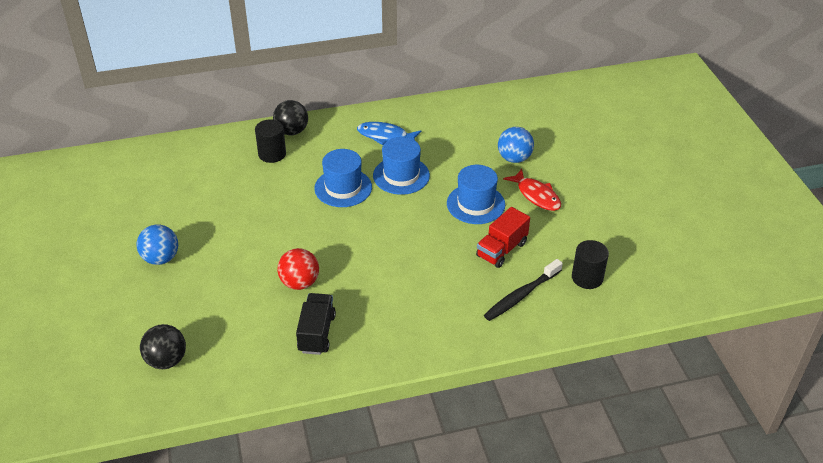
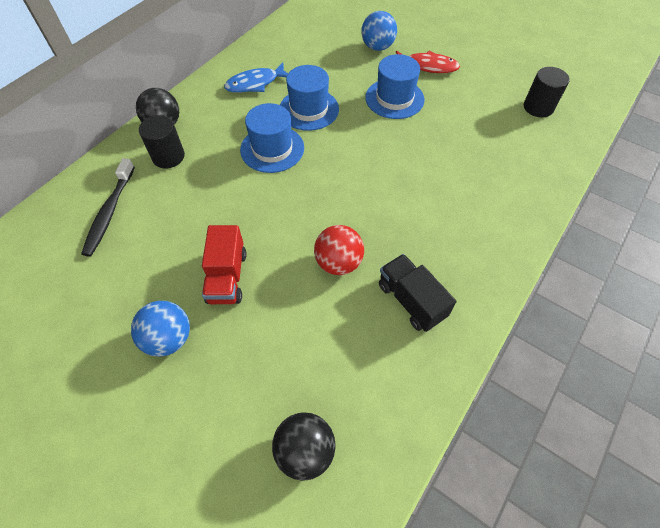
camera: 40 degrees left, 15 degrees up
(501, 250) = (458, 123): red truck -> red truck (227, 277)
(521, 295) = (516, 150): black toothbrush -> black toothbrush (110, 212)

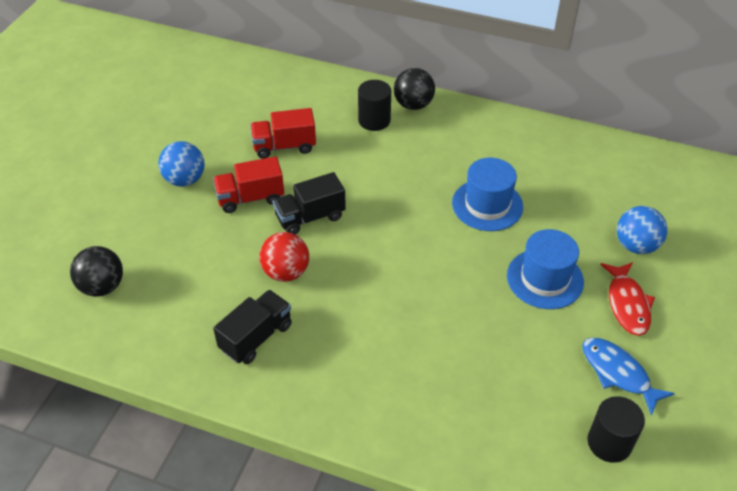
camera: 75 degrees right, 10 degrees down
(110, 212) = (297, 106): black toothbrush -> none
(165, 234) = (284, 146): none -> red truck
(255, 83) = (506, 152): blue fish -> blue fish (618, 373)
(272, 149) = (414, 189): blue hat -> none
(275, 231) = (310, 217): none -> black truck

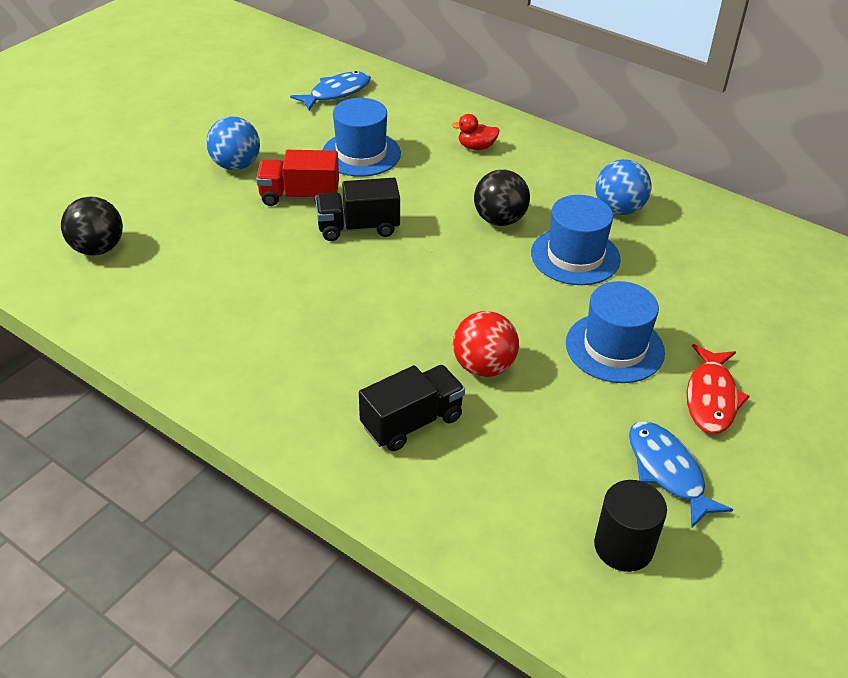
camera: 15 degrees right, 5 degrees down
(240, 90) = (336, 93): none -> blue fish
(256, 337) = (240, 333): black truck -> black truck (412, 422)
(284, 146) = (361, 154): red truck -> blue hat
(286, 272) = (305, 276): red ball -> red ball (483, 367)
(374, 120) = (476, 147): black cylinder -> red duck
(413, 105) = (529, 140): black ball -> black ball (499, 220)
(636, 245) = (749, 336): blue ball -> blue ball (619, 209)

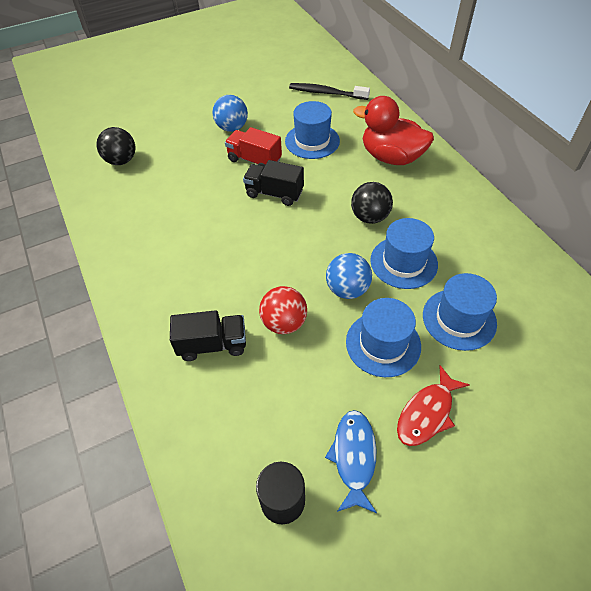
camera: 30 degrees right, 10 degrees up
(336, 93) = (326, 93): blue fish -> black toothbrush
(476, 147) = (391, 157): red duck -> red duck, size x2.33
(619, 209) = (461, 236): blue ball -> blue ball (347, 289)
(677, 294) = (459, 319): none -> blue hat

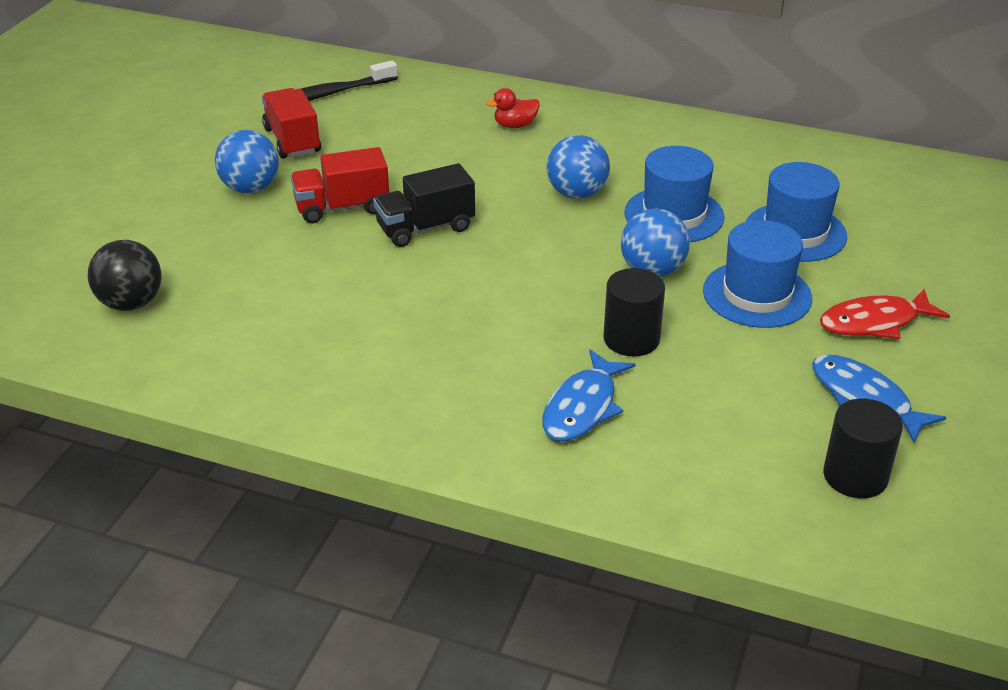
camera: 45 degrees left, 15 degrees down
(212, 344) = (583, 407): black truck -> blue fish
(279, 111) = (292, 141): none -> red truck
(284, 323) = (631, 339): red ball -> black cylinder
(312, 141) = (390, 153): blue hat -> none
(370, 217) = (577, 193): black ball -> blue ball
(391, 157) = (515, 125): red duck -> red duck, size x0.43
(427, 413) = (874, 322): red fish -> red fish turned 75 degrees clockwise

